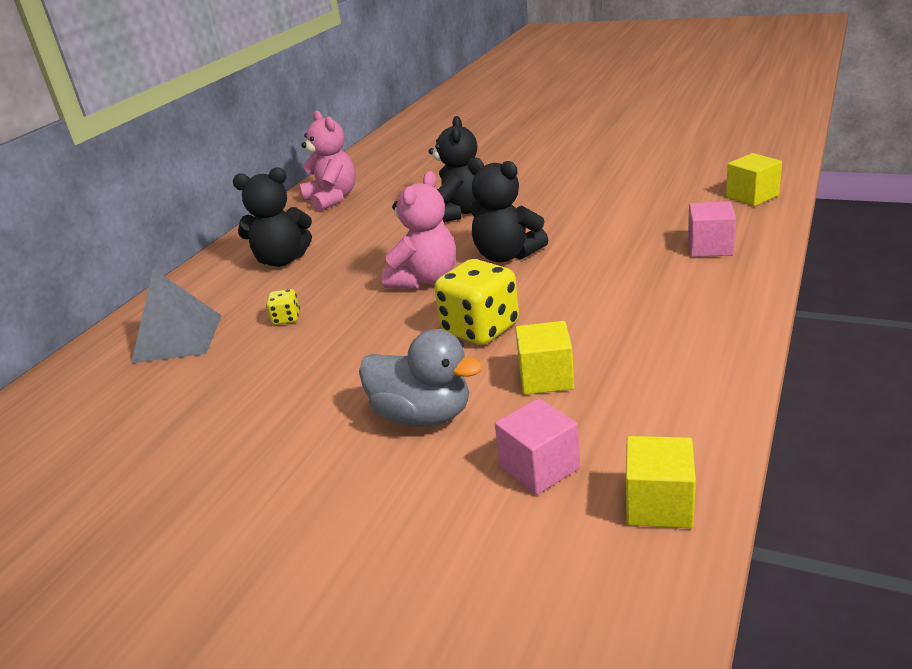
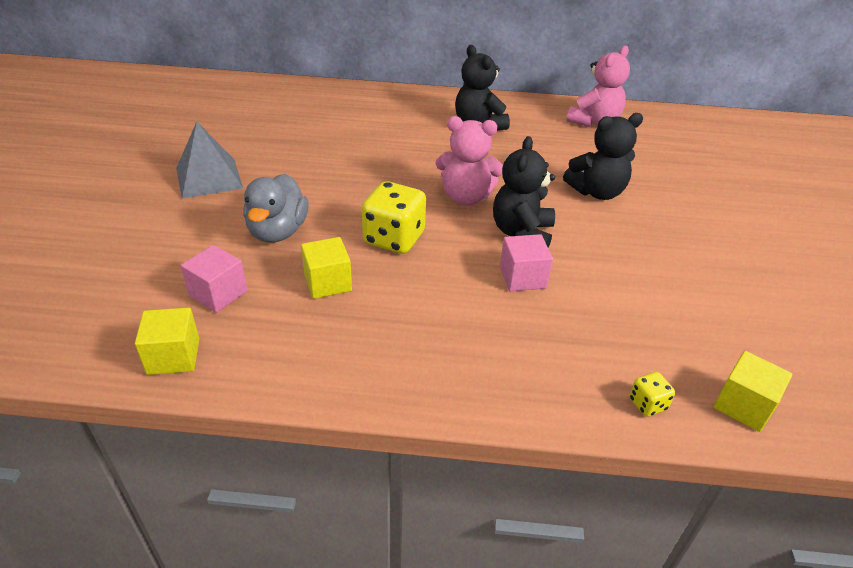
camera: 65 degrees right, 10 degrees up
(178, 338) = (362, 114): grey pyramid -> grey pyramid (209, 178)
(286, 319) = (393, 148): yellow dice -> yellow dice (647, 404)
(710, 247) = (586, 370): pink cube -> pink cube (522, 277)

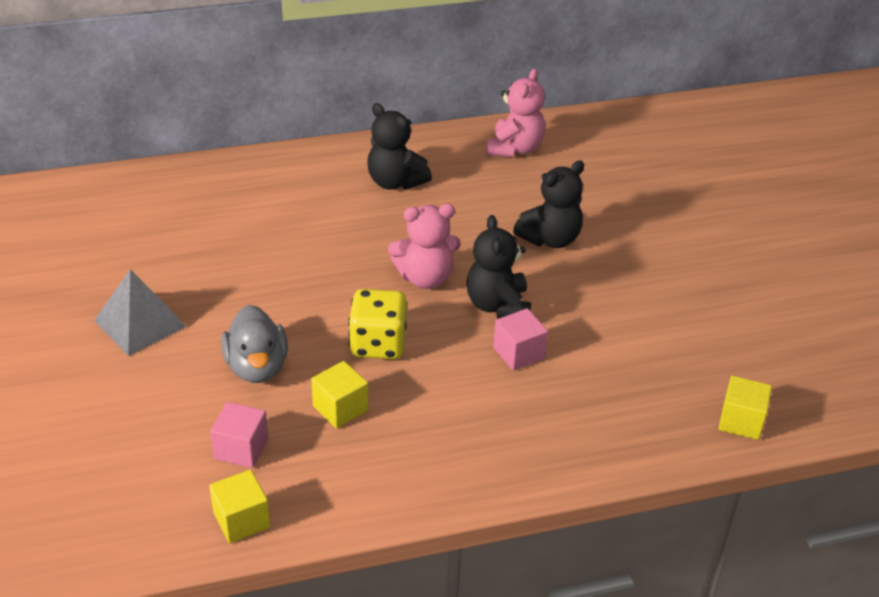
camera: 20 degrees left, 0 degrees up
(647, 404) = (667, 442): yellow dice -> none

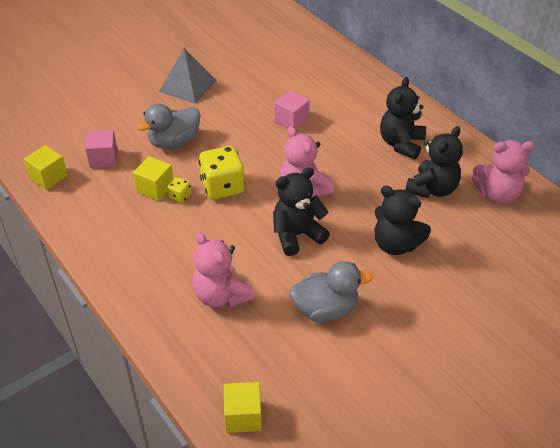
camera: 70 degrees right, 5 degrees up
(371, 388) = (180, 196): none -> yellow dice
(482, 186) = (432, 189): none -> black teddy bear
(518, 353) = (252, 259): pink cube -> pink cube (291, 120)
(564, 393) = (221, 295): none -> pink teddy bear
(619, 318) = (325, 309): none -> grey duck

